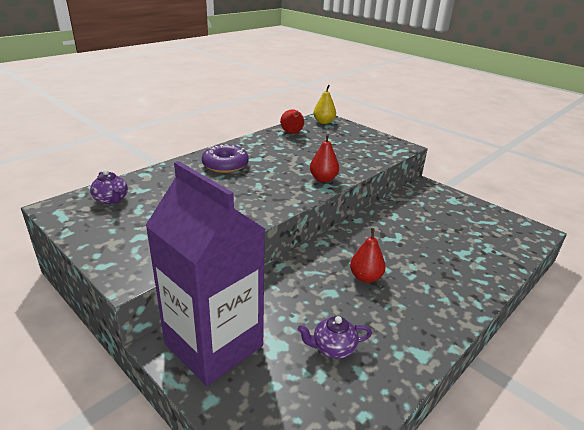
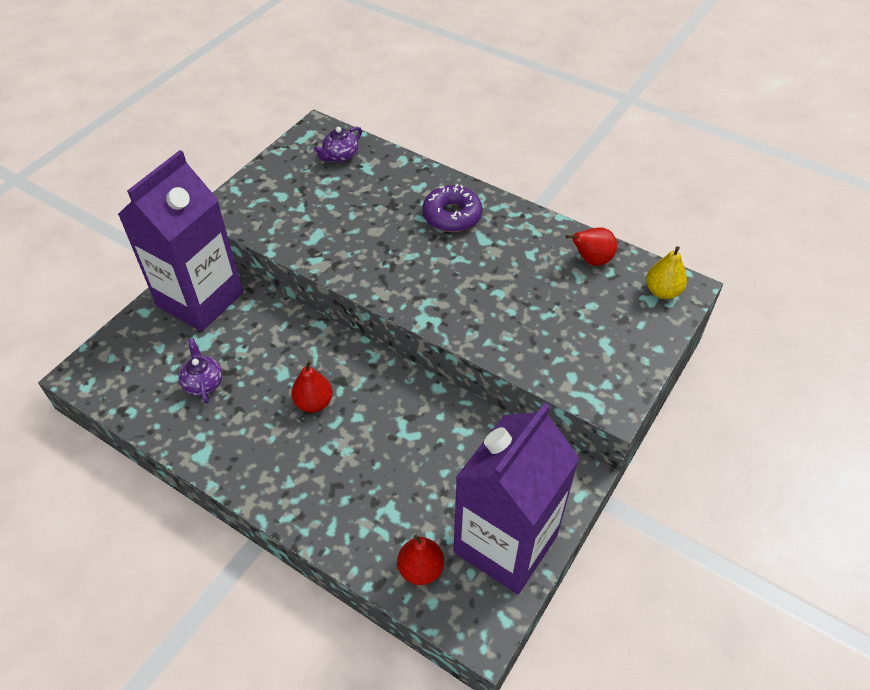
camera: 80 degrees right, 20 degrees up
(323, 179) = (450, 314): red pear -> red pear (421, 569)
(476, 215) = (505, 543): none -> purple carton

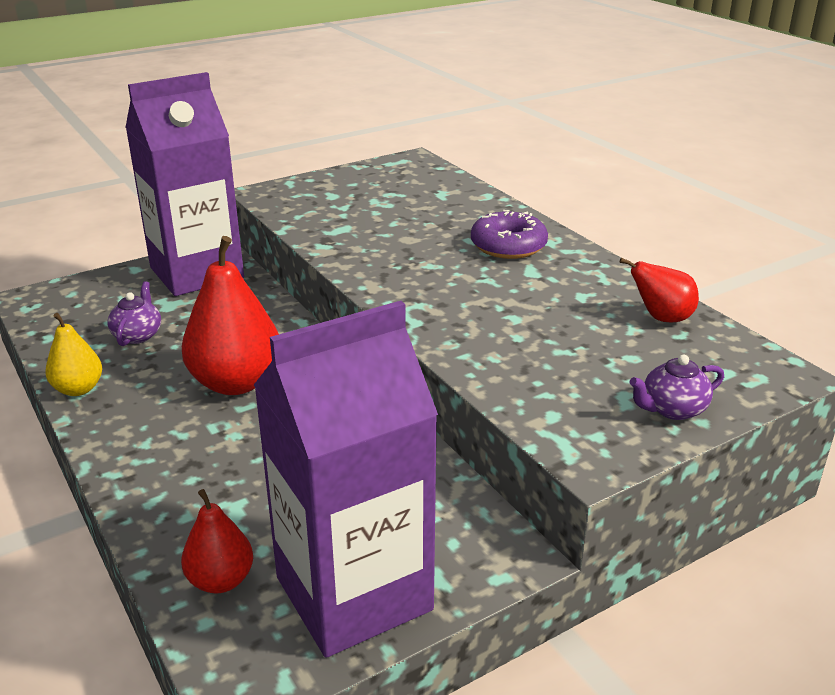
camera: 25 degrees right, 20 degrees down
(314, 403) = (236, 383): red pear -> red pear, size x1.82
(340, 156) = (420, 181): purple teapot -> purple teapot (672, 409)
(662, 291) = (746, 369): yellow pear -> yellow pear (78, 389)

